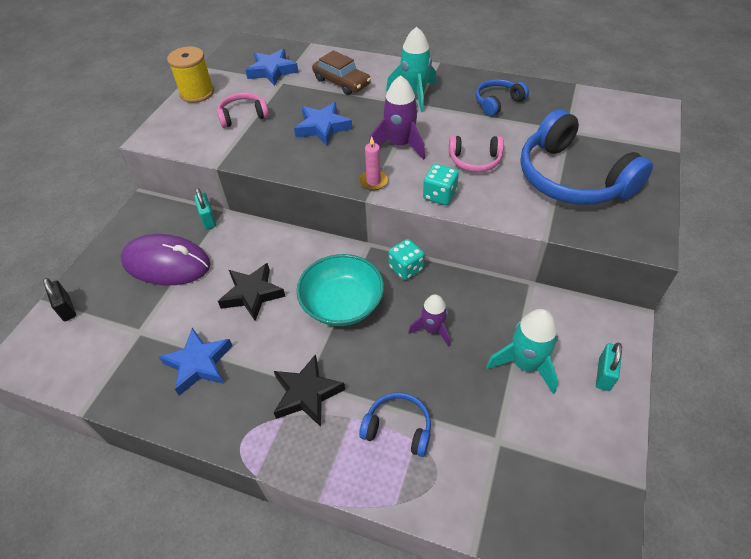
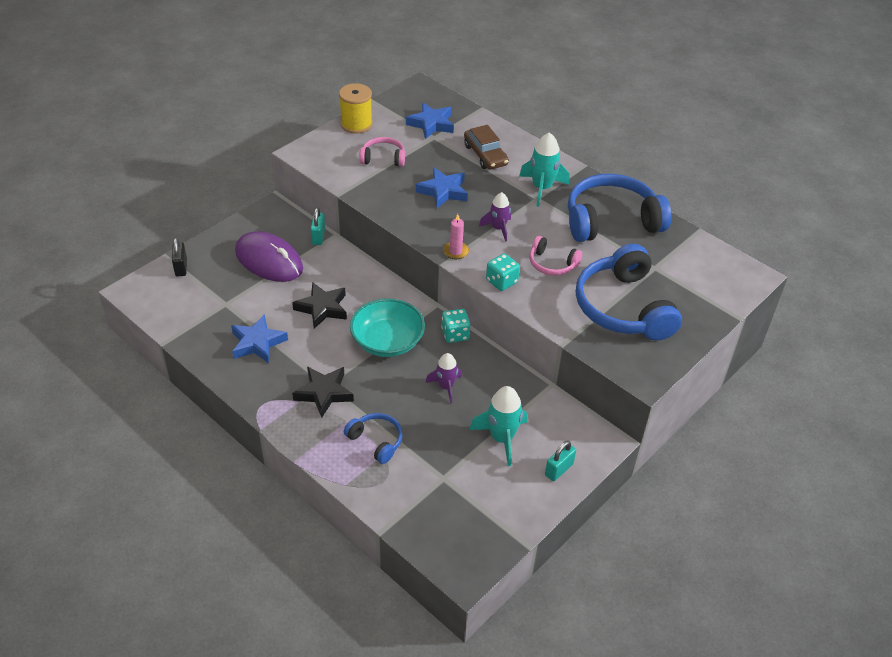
camera: 20 degrees right, 5 degrees down
(400, 144) = (498, 228): purple rocket -> purple rocket, size x0.66
(498, 102) = (611, 221): blue headphones -> blue headphones, size x2.03

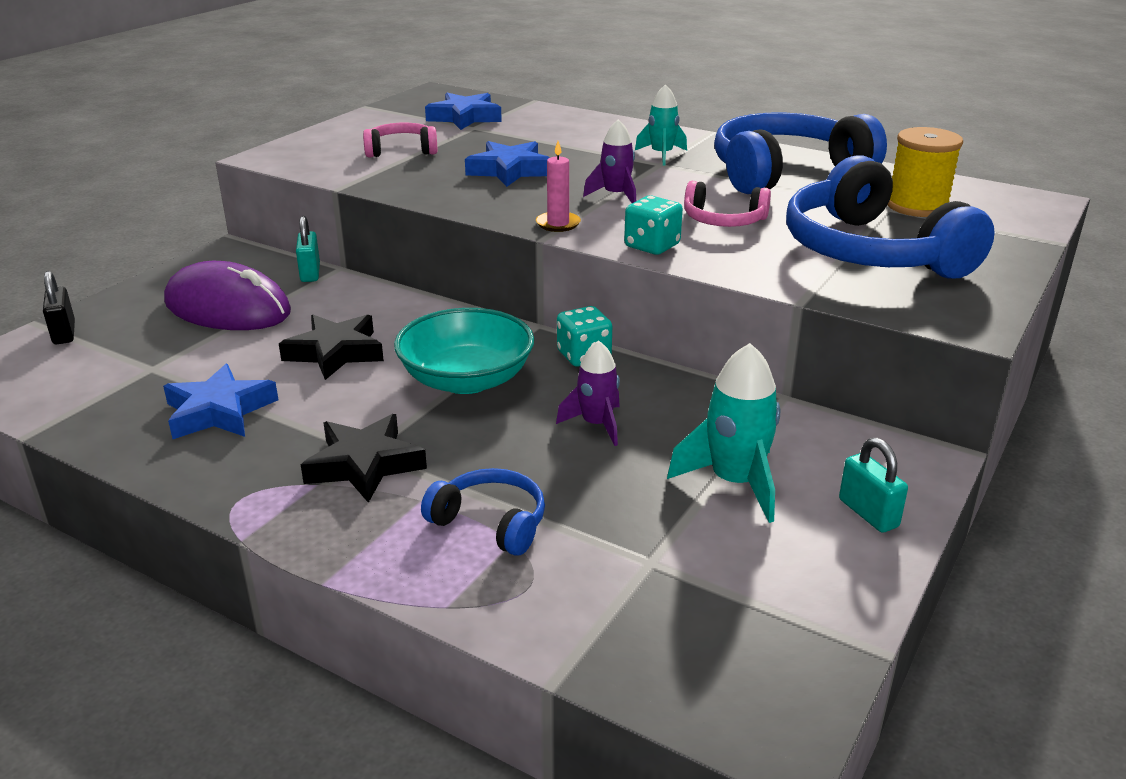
camera: 10 degrees left, 15 degrees down
(356, 124) = (349, 126): yellow spool -> yellow spool (917, 206)
(485, 155) = (559, 135): brown car -> none
(542, 188) = (661, 155): turquoise rocket -> turquoise rocket, size x0.66
(559, 469) = (868, 513): turquoise padlock -> turquoise padlock turned 60 degrees counterclockwise

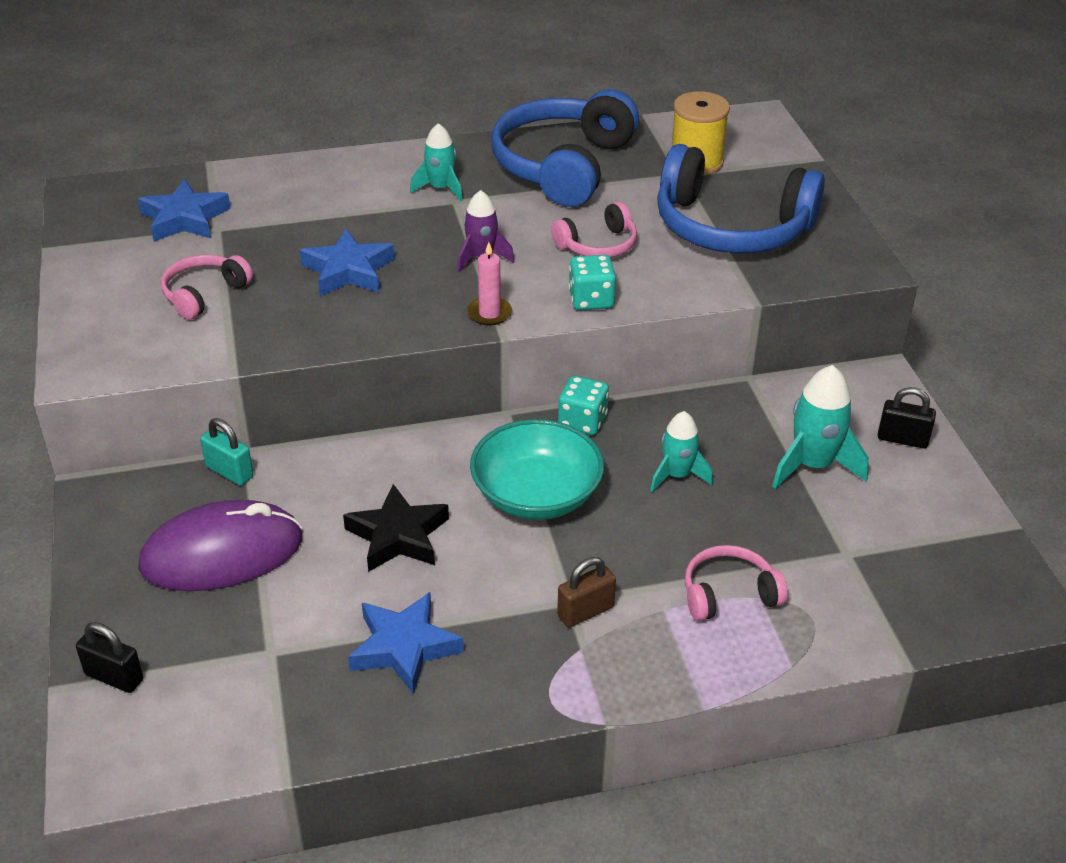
camera: 45 degrees left, 10 degrees up
(364, 465) = (585, 611): black star -> brown padlock
(490, 523) = (729, 594): blue headphones -> pink headphones
(596, 424) = (677, 475): purple rocket -> turquoise rocket
(868, 513) = (902, 439): turquoise padlock -> black padlock

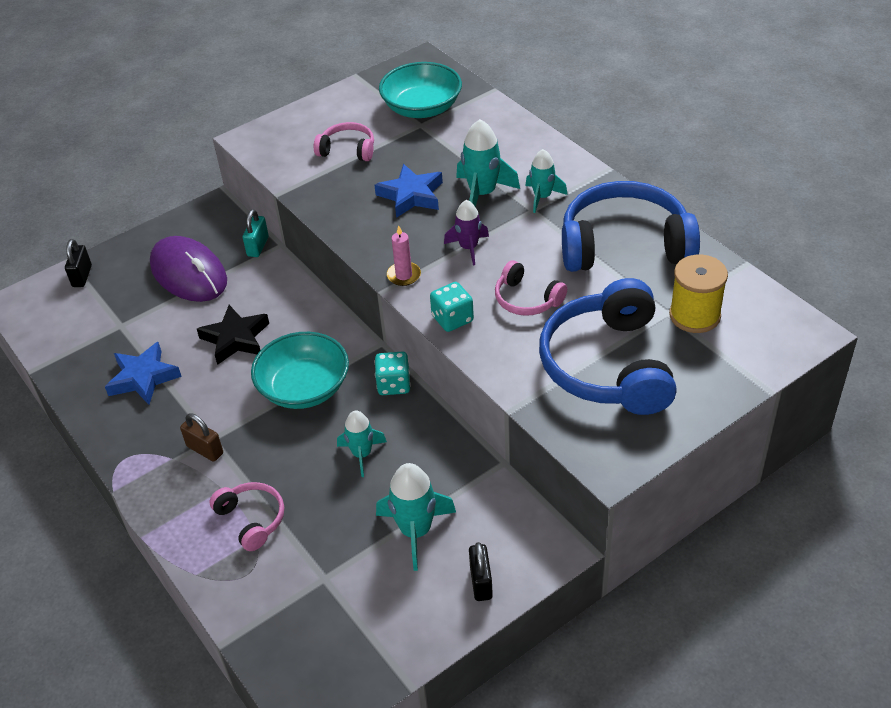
camera: 70 degrees right, 5 degrees up
(184, 218) = (422, 108): blue star -> turquoise bowl
(396, 223) = (482, 194): none -> turquoise rocket

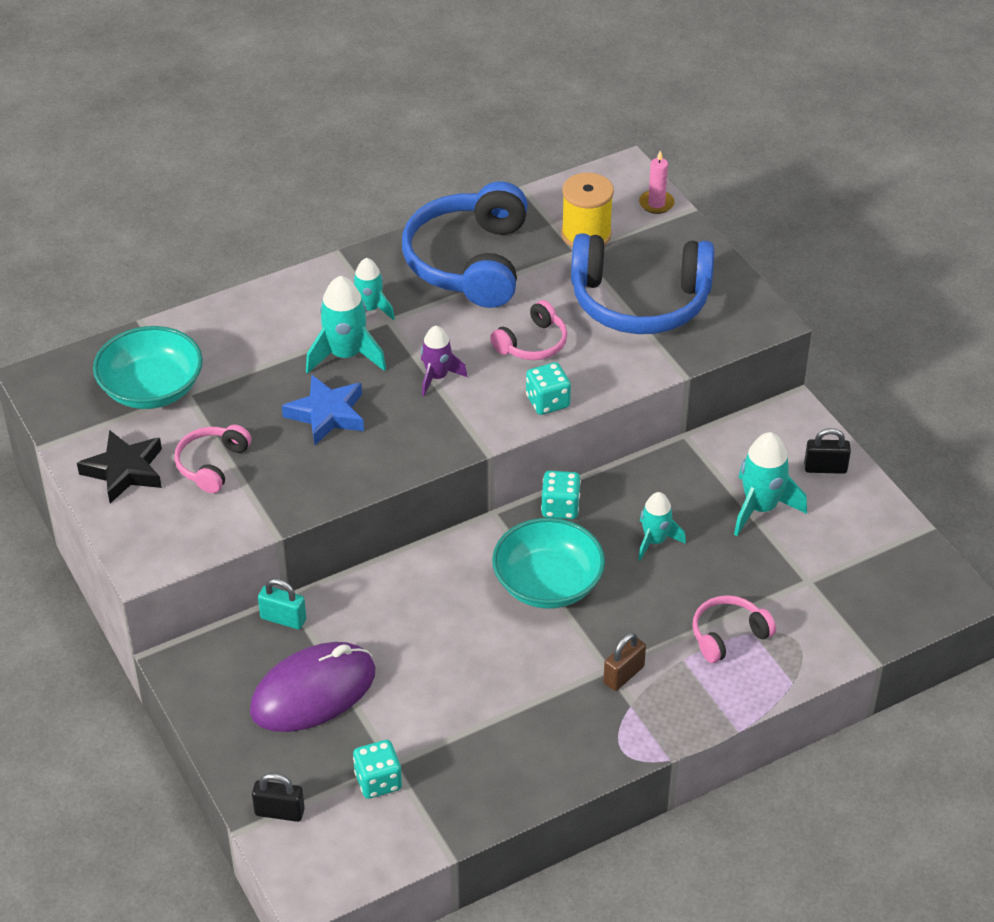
camera: 85 degrees left, 0 degrees up
(104, 320) = (378, 781): none -> turquoise dice
(143, 378) = (495, 736): blue star -> none
(235, 338) = (450, 644): black star -> black star (124, 471)
(404, 275) = (467, 433): pink candle -> pink candle (656, 204)

